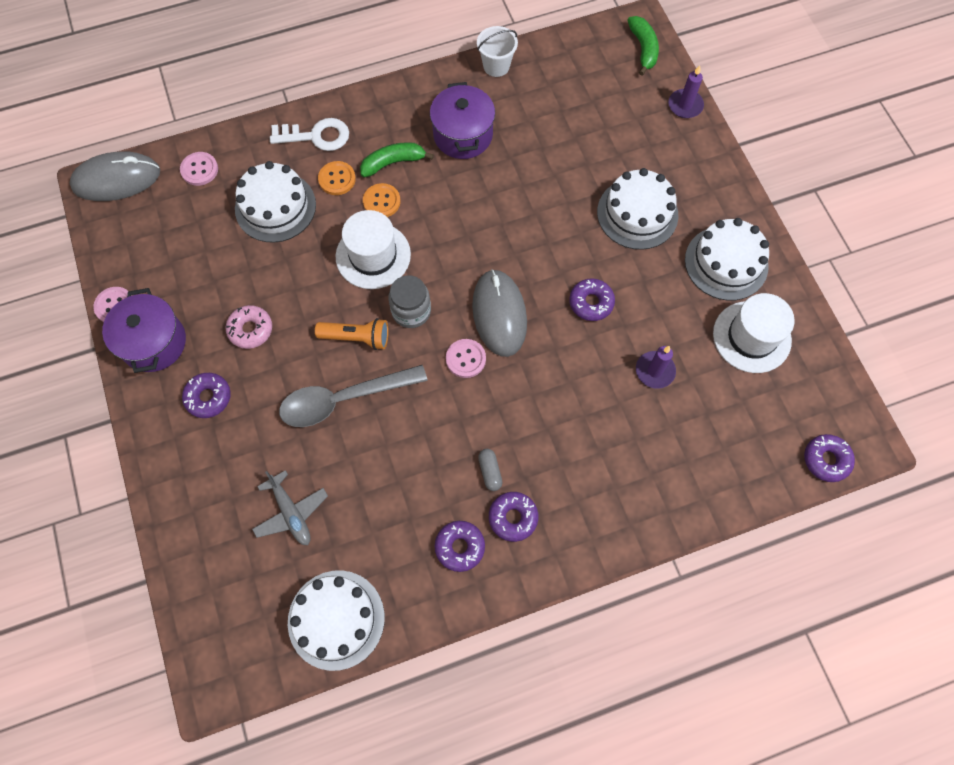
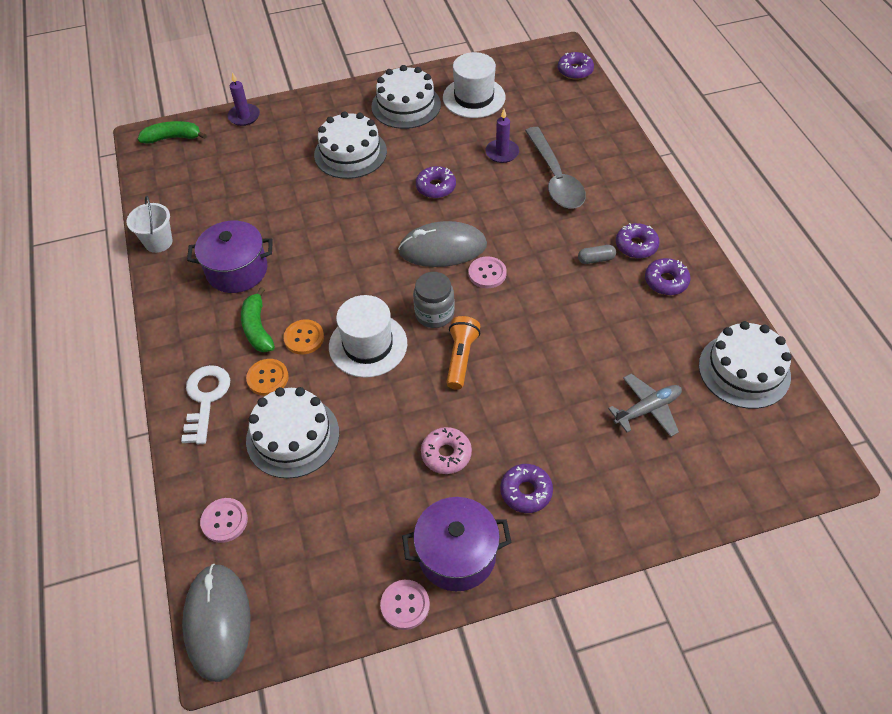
camera: 85 degrees left, 15 degrees down
(343, 399) = (528, 368): grey spoon -> grey spoon (555, 178)

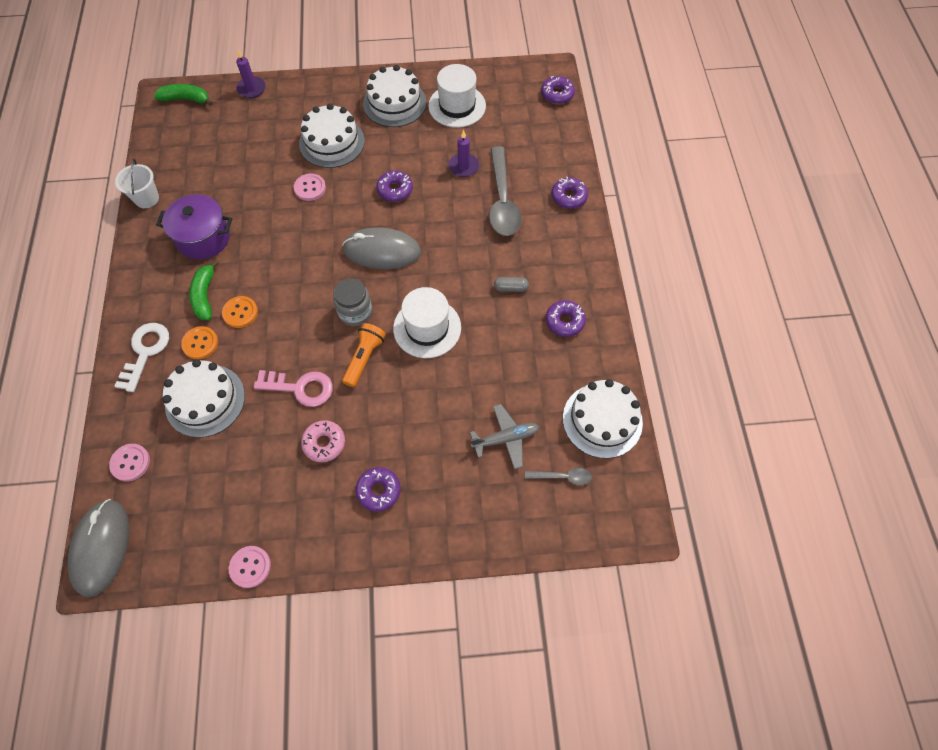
camera: 10 degrees right, 10 degrees up
(368, 345) = (291, 330): white hat -> white hat (427, 328)
(399, 402) = (300, 388): none -> pink key
(457, 555) = (305, 533): purple pot -> none
(487, 273) = (412, 283): pink button -> pink button (310, 188)
(636, 245) = (550, 281): purple donut -> purple donut (568, 197)
(724, 435) = (563, 477): none -> grey spoon

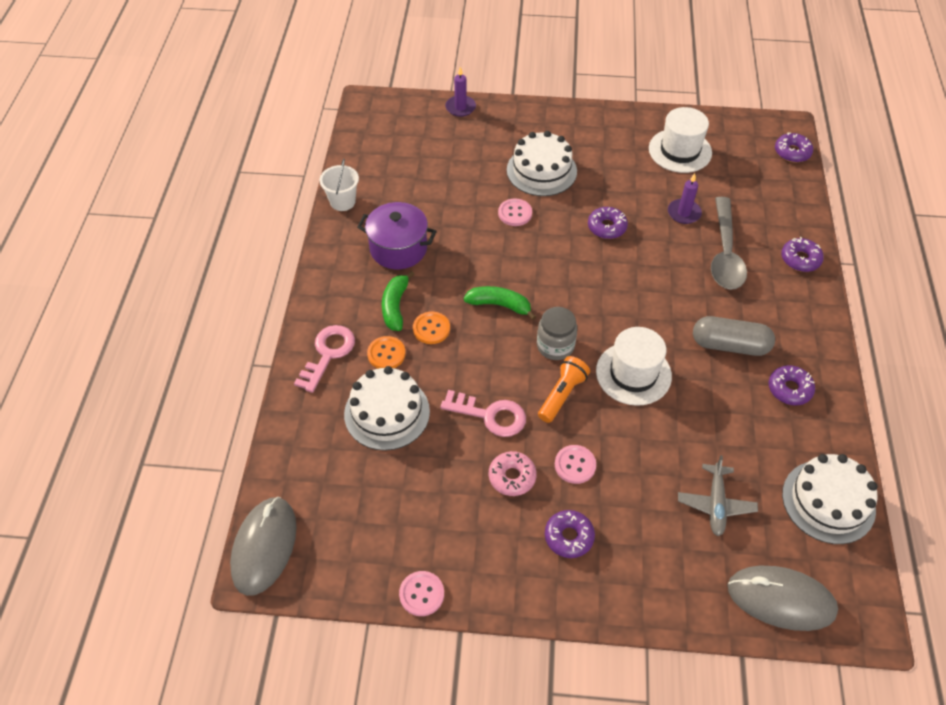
camera: 10 degrees right, 10 degrees down
(130, 463) = (302, 464): pink button -> pink button (575, 465)
(145, 352) = (328, 354): white key -> pink key
(186, 99) = (391, 110): green banana -> green banana (500, 305)
(382, 251) = (588, 287): grey mouse -> grey mouse (781, 599)
(394, 103) = (612, 140): white cake -> none
(505, 438) = (715, 504): grey plane -> grey plane turned 105 degrees clockwise
(510, 288) = (729, 345): grey capsule -> grey capsule, size x2.05
(563, 477) = (779, 556): grey spoon -> none

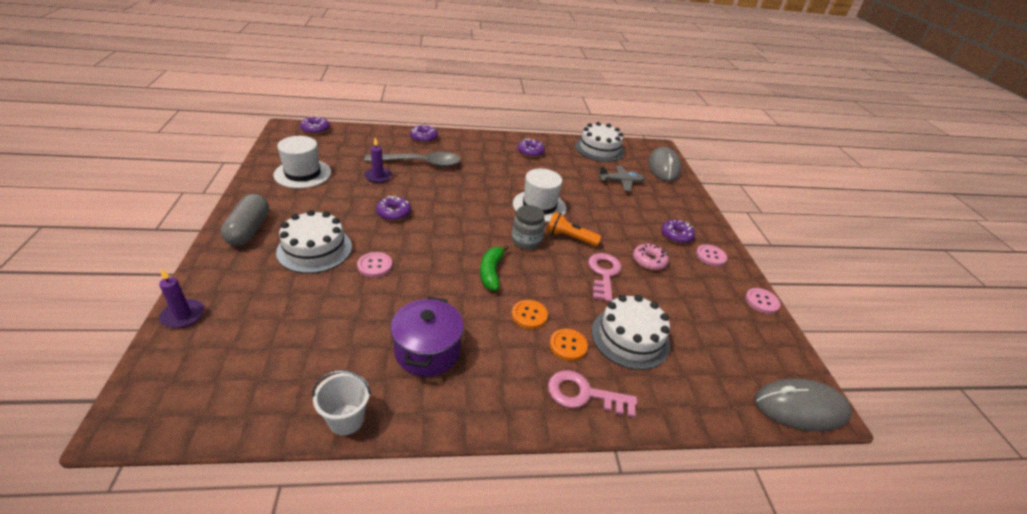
camera: 105 degrees left, 15 degrees down
(395, 306) = (508, 345): green banana -> none
(575, 465) = (624, 232): pink button -> pink button (710, 256)
(729, 345) = (503, 168): grey capsule -> grey capsule (249, 230)

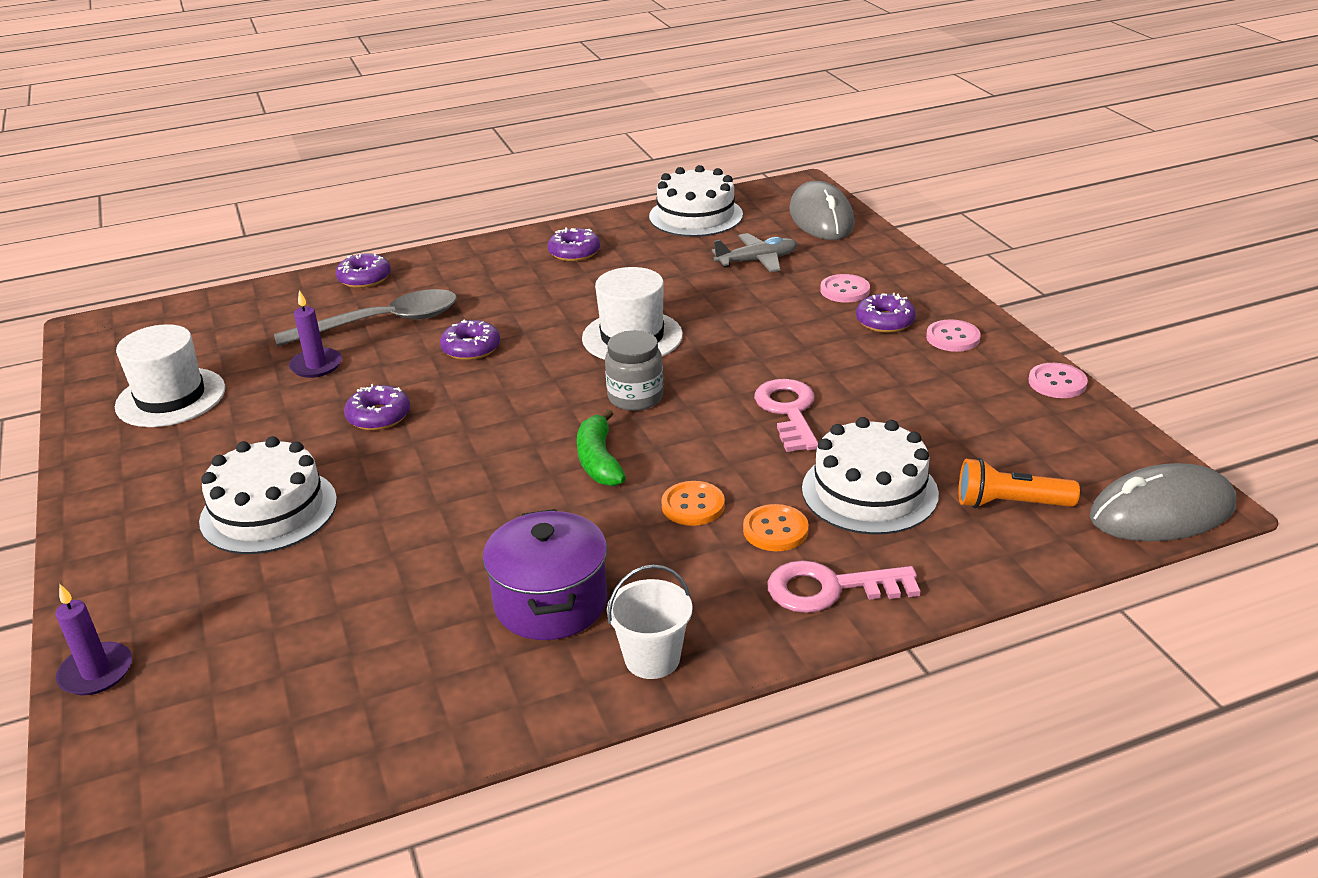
camera: 10 degrees left, 5 degrees down
(249, 230) = (128, 513): grey capsule -> none
(315, 129) = (148, 316): purple donut -> purple donut (471, 348)
(346, 419) = (469, 731): white bucket -> white bucket (652, 658)
(375, 265) = (391, 506): pink button -> pink button (844, 290)
(570, 238) = (708, 372): orange flashlight -> orange flashlight (1010, 504)
(649, 261) = (855, 372): pink donut -> none

